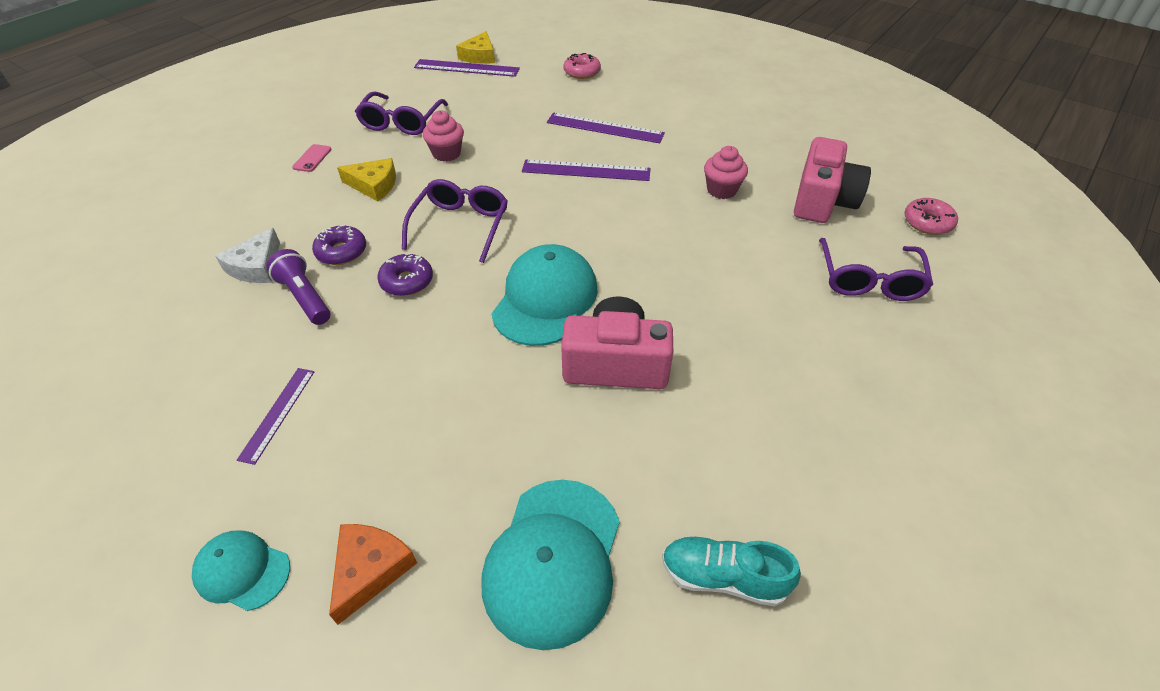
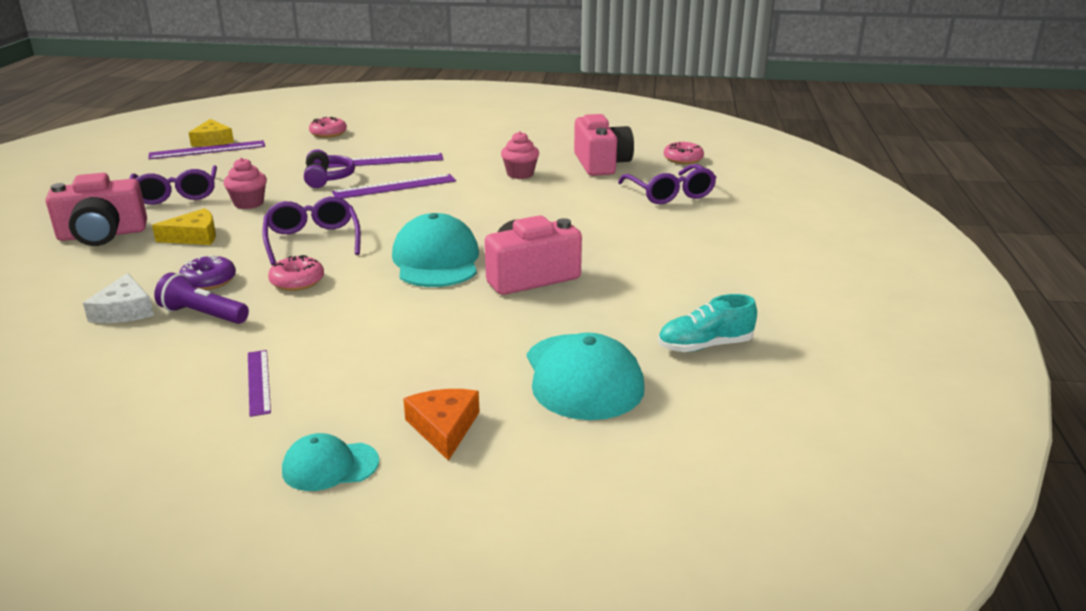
camera: 30 degrees left, 20 degrees down
(312, 158) = (102, 235): pink phone -> pink camera
(407, 281) = (297, 281): purple donut -> pink donut
(535, 139) = (327, 178): none -> purple headphones

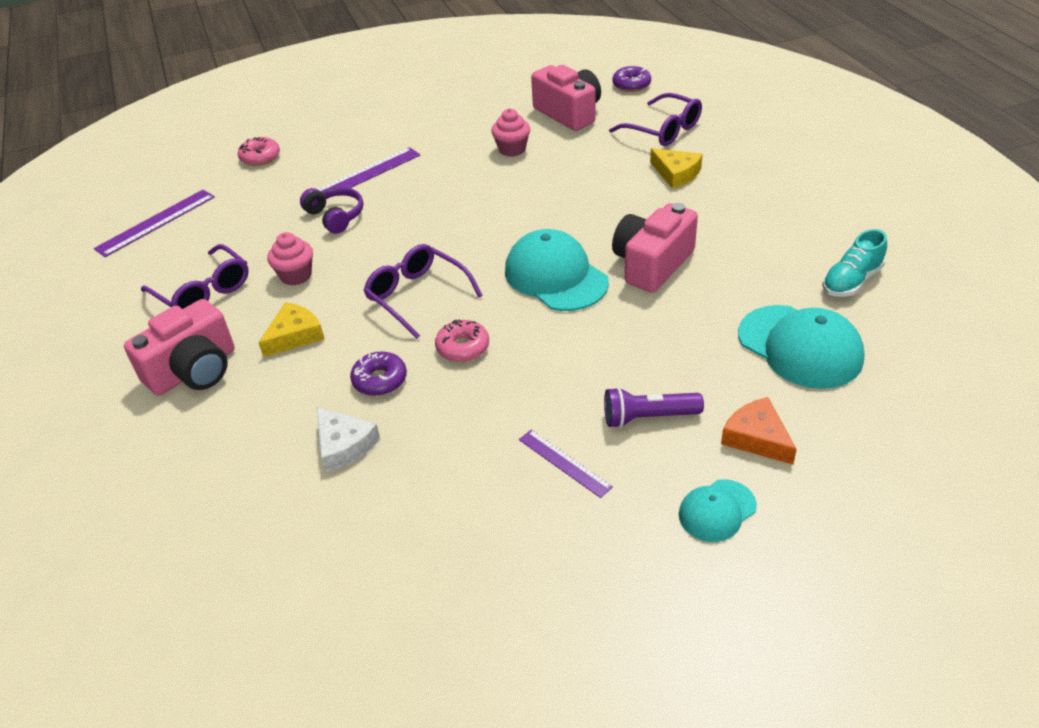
camera: 25 degrees left, 15 degrees up
(202, 315) = (425, 418): purple flashlight -> purple flashlight (648, 417)
(212, 140) = (144, 208): yellow cheese -> yellow cheese (676, 173)
(395, 187) = (414, 204): purple ruler -> none
(683, 159) = (631, 85): pink donut -> purple donut

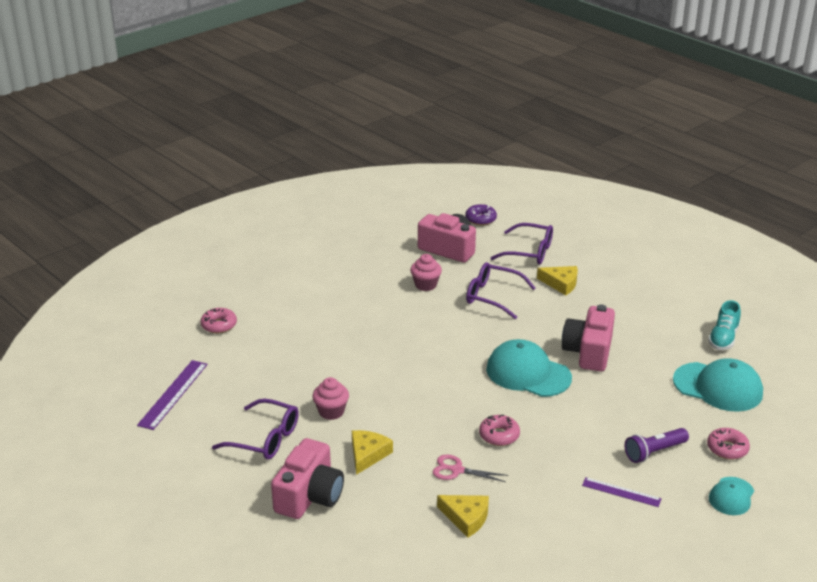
camera: 25 degrees left, 10 degrees down
(335, 216) = (325, 361): purple headphones -> none
(344, 445) = (466, 518): white cheese -> yellow cheese
(365, 174) = (322, 324): purple ruler -> none
(380, 380) = (457, 470): purple donut -> pink scissors
(417, 296) = (438, 407): purple glasses -> purple glasses (492, 296)
(756, 438) = (727, 448): orange cheese -> pink donut

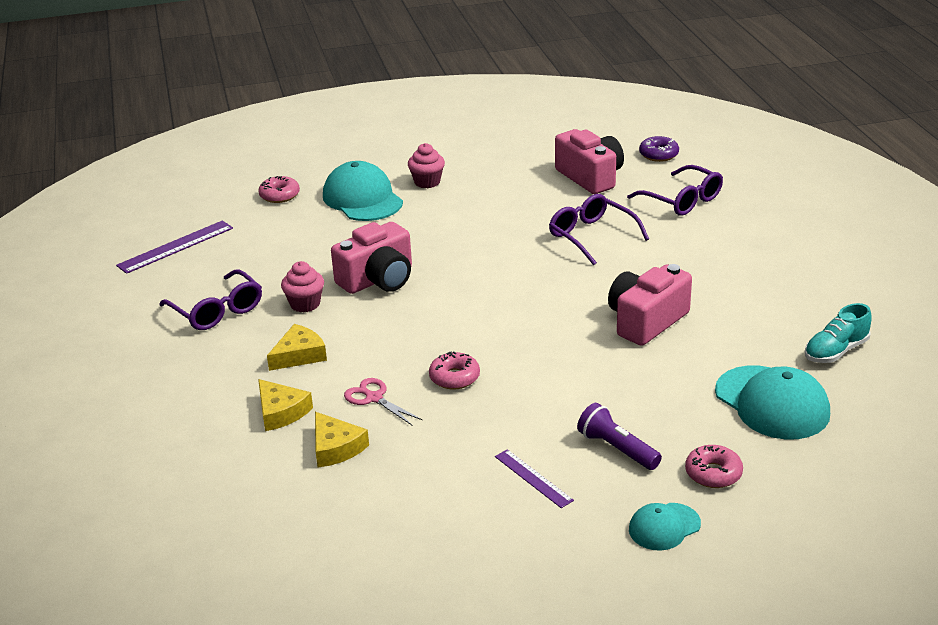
camera: 30 degrees right, 0 degrees up
(309, 496) = (204, 376): pink camera -> pink camera (378, 279)
(425, 285) = (528, 207): pink cupcake -> pink cupcake (427, 182)
(528, 373) = (551, 324): turquoise cap -> turquoise cap (362, 199)
(561, 283) = (687, 242): yellow cheese -> yellow cheese (281, 412)
(654, 452) = (617, 449): purple flashlight -> purple flashlight turned 45 degrees clockwise

